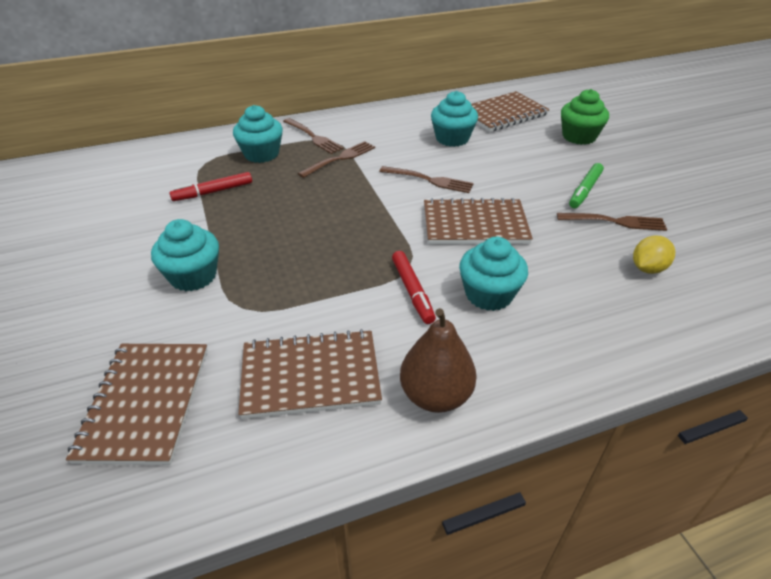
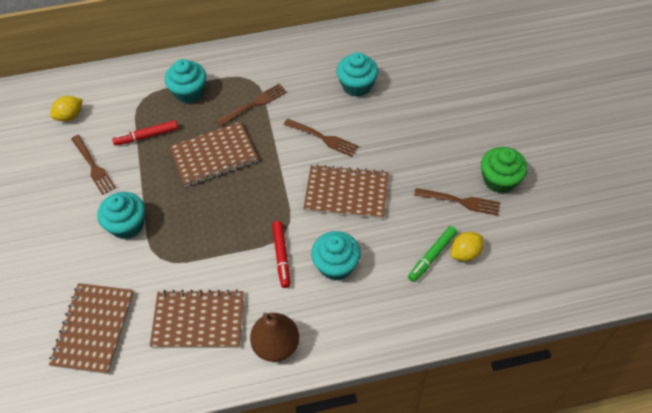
camera: 10 degrees right, 15 degrees up
(114, 181) = (70, 116): none -> yellow lemon
(313, 137) = (235, 73): brown fork -> brown fork (93, 166)
(503, 114) = (413, 54): brown notebook -> brown notebook (214, 156)
(579, 137) = (472, 93): green cupcake -> green cupcake (499, 180)
(585, 190) = (450, 163): green marker -> green marker (432, 256)

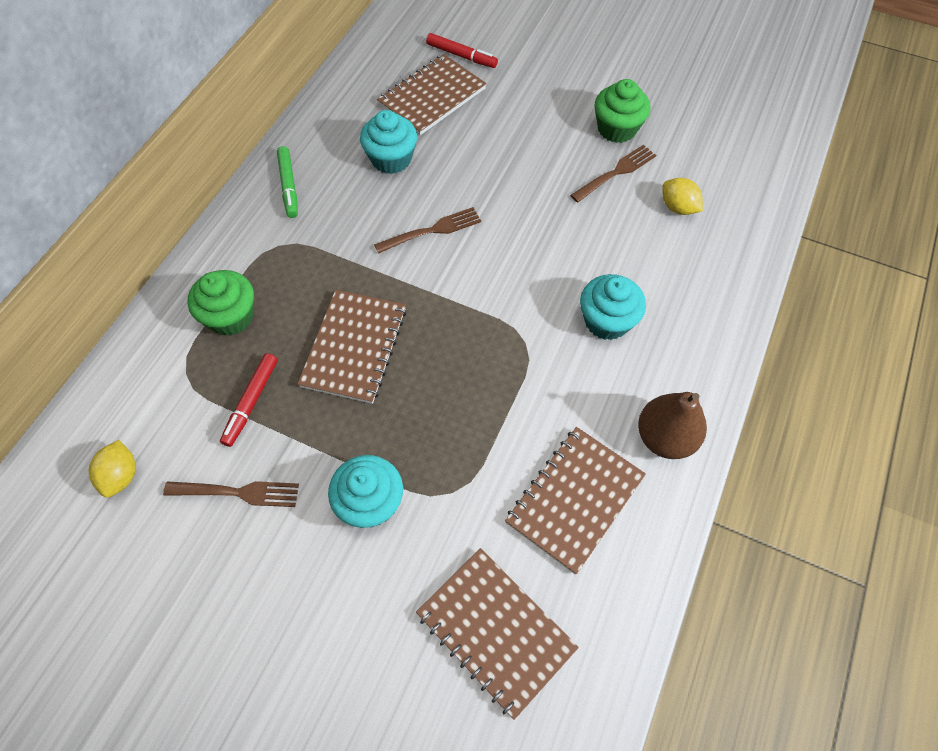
camera: 55 degrees left, 5 degrees up
(189, 92) = (231, 316): turquoise cupcake -> green cupcake
(254, 104) = (319, 264): brown fork -> none
(281, 256) = (554, 363): red marker -> red marker (461, 56)
(346, 193) = (523, 255): brown notebook -> brown notebook (432, 96)
(432, 256) = (661, 235): green marker -> green marker (289, 186)
(465, 253) = (677, 208): yellow lemon -> yellow lemon turned 45 degrees counterclockwise

